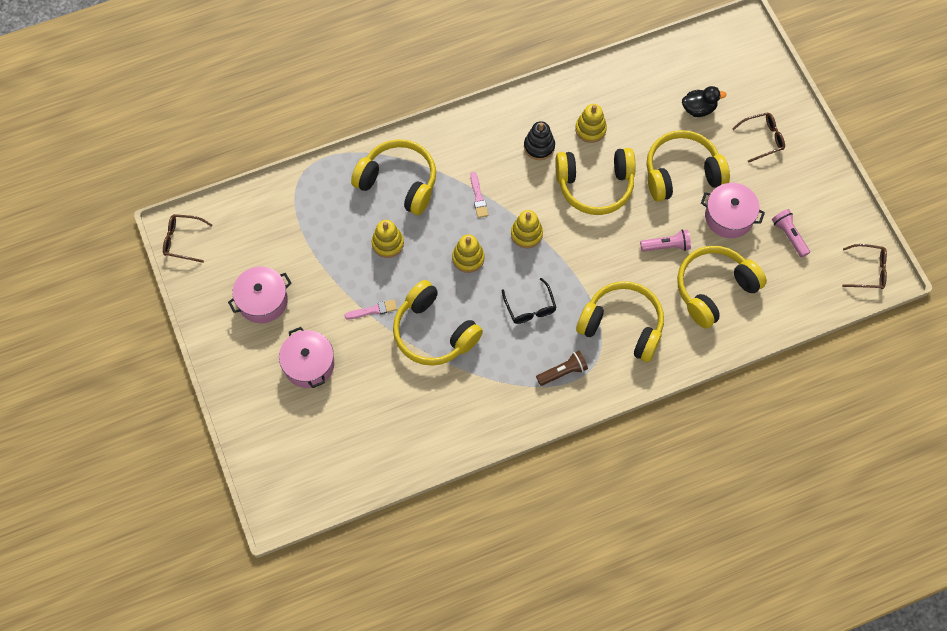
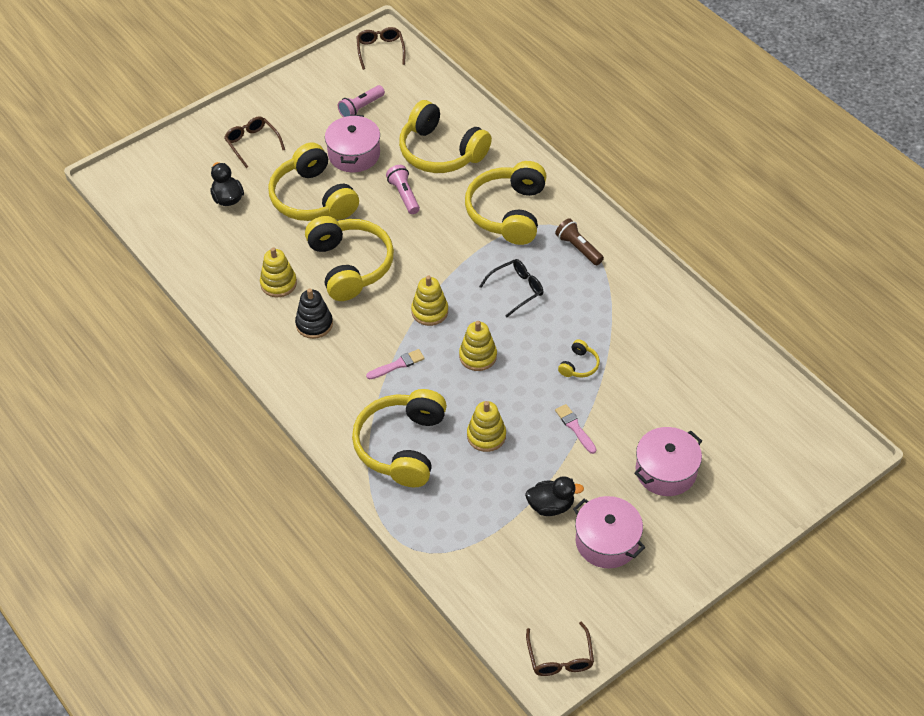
camera: 105 degrees left, 15 degrees down
(308, 271) = (551, 506): none -> black duck
(433, 332) = (579, 365): yellow headphones -> yellow headphones, size x0.42

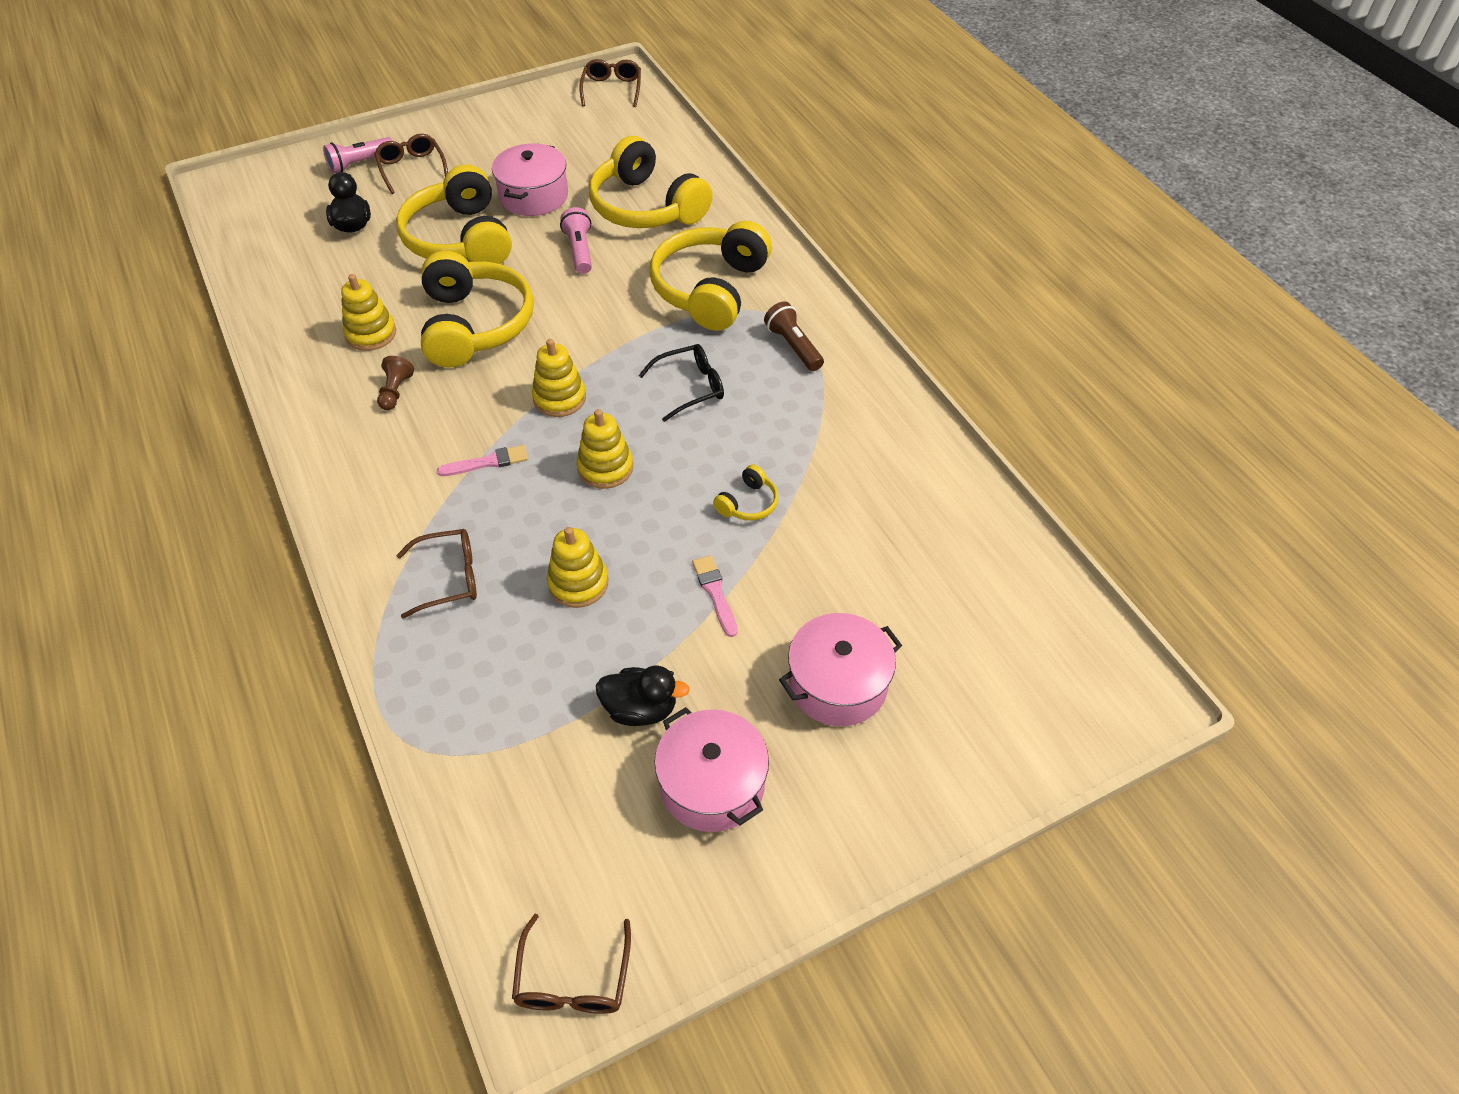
camera: 10 degrees right, 0 degrees up
(314, 324) = (395, 391): black stacking toy -> brown pawn
(361, 108) = (563, 147): pink flashlight -> pink flashlight (360, 163)
(402, 446) = (449, 578): yellow headphones -> brown glasses

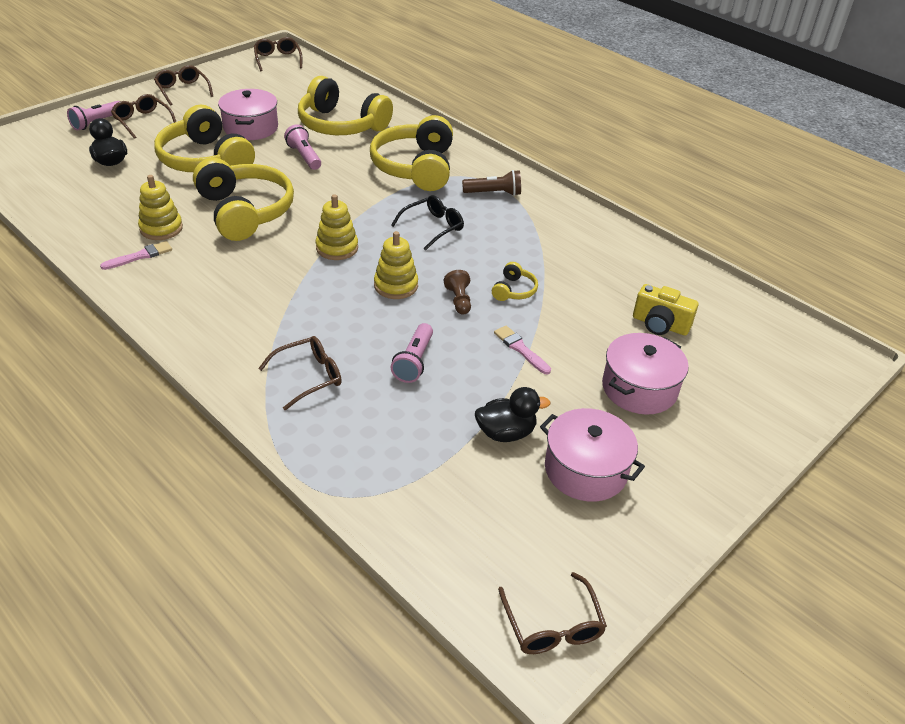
camera: 20 degrees left, 10 degrees down
(395, 391) = (201, 263): brown pawn -> brown pawn (459, 300)
(477, 126) = (183, 90): none -> brown glasses
(487, 462) = (301, 296): pink brush -> pink brush (140, 256)
(578, 583) = (414, 361): yellow stacking toy -> pink flashlight
(793, 346) = (494, 193): brown flashlight -> brown flashlight turned 135 degrees clockwise
(914, 594) = (660, 325): none -> yellow camera

